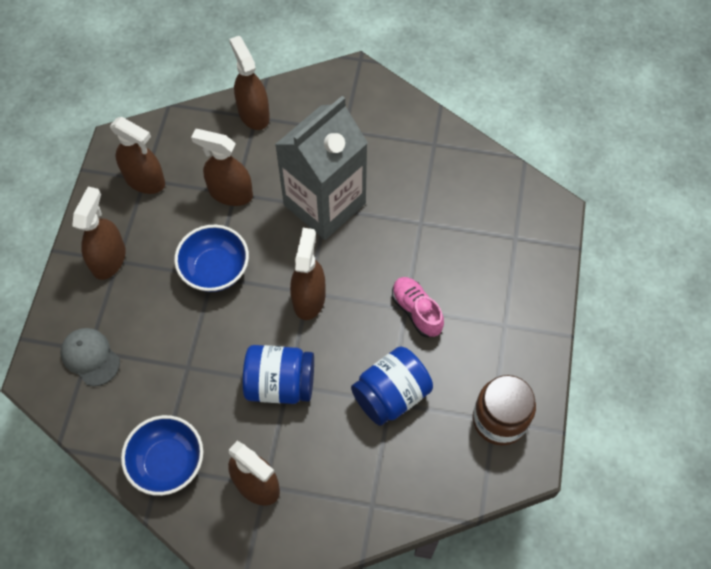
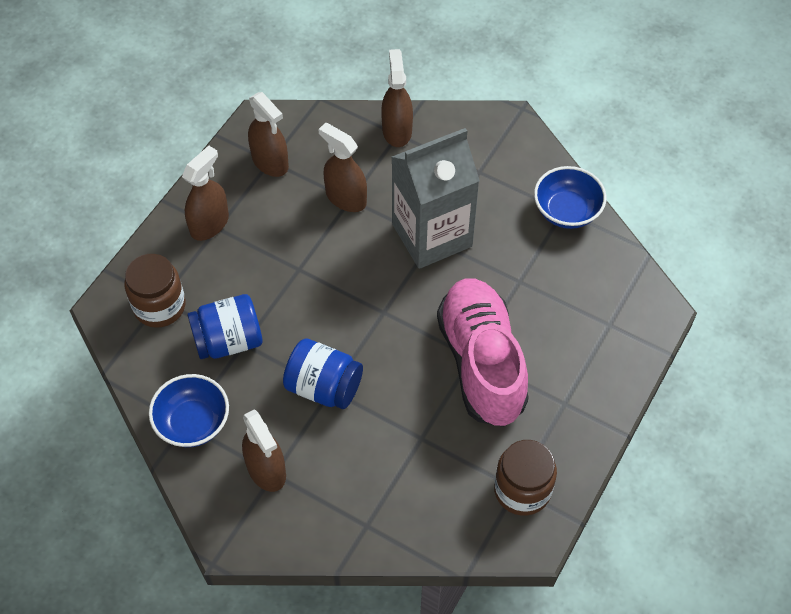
camera: 20 degrees right, 5 degrees down
(90, 357) = (159, 306): grey cap -> brown jar
(215, 269) = (304, 264): blue bowl -> blue bowl (566, 211)
(309, 298) = (382, 318): brown spray bottle -> none
(391, 395) = (425, 432): blue jar -> blue jar (228, 340)
(416, 311) = (481, 362): pink shoe -> pink shoe, size x2.21

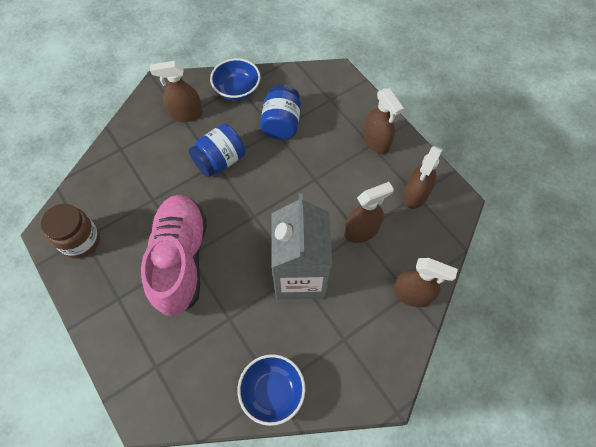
camera: 115 degrees right, 5 degrees up
(159, 306) = (325, 98): brown jar -> none
(270, 162) = (415, 195): brown spray bottle -> brown spray bottle turned 45 degrees counterclockwise
(481, 362) = (180, 259): pink shoe -> pink shoe turned 105 degrees counterclockwise

